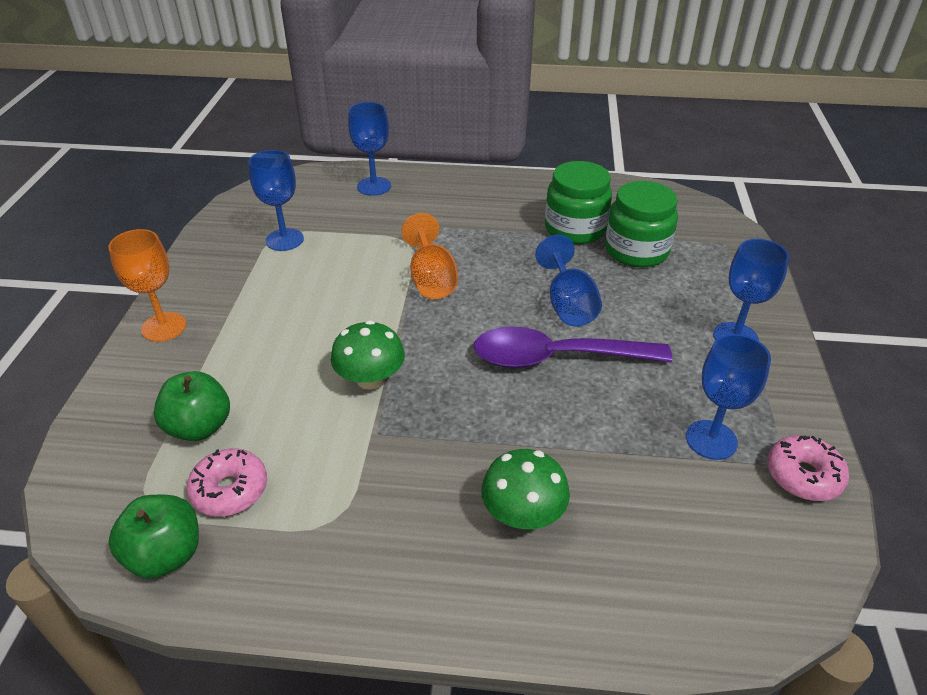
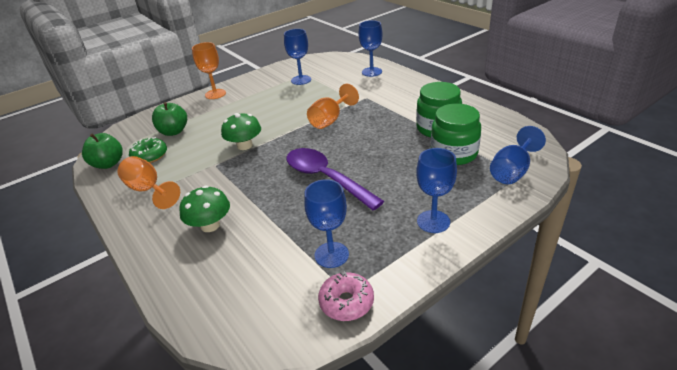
camera: 50 degrees right, 5 degrees down
(230, 490) = (150, 156): pink donut -> green donut
(334, 539) = (148, 190): none -> orange goblet
(568, 304) = (371, 159): blue goblet -> blue goblet (512, 171)

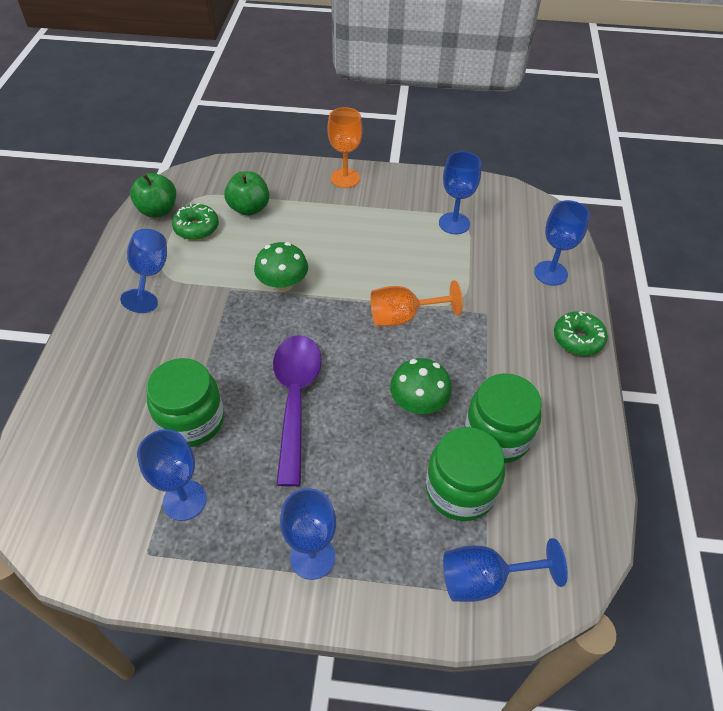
camera: 40 degrees right, 15 degrees up
(148, 190) = (150, 275): orange goblet -> blue goblet
(210, 225) = (144, 366): green mushroom -> green mushroom (418, 402)
(280, 224) = (191, 420): none -> green jar
(346, 302) = (132, 564): pink donut -> none
(417, 83) = (578, 339): none -> green donut

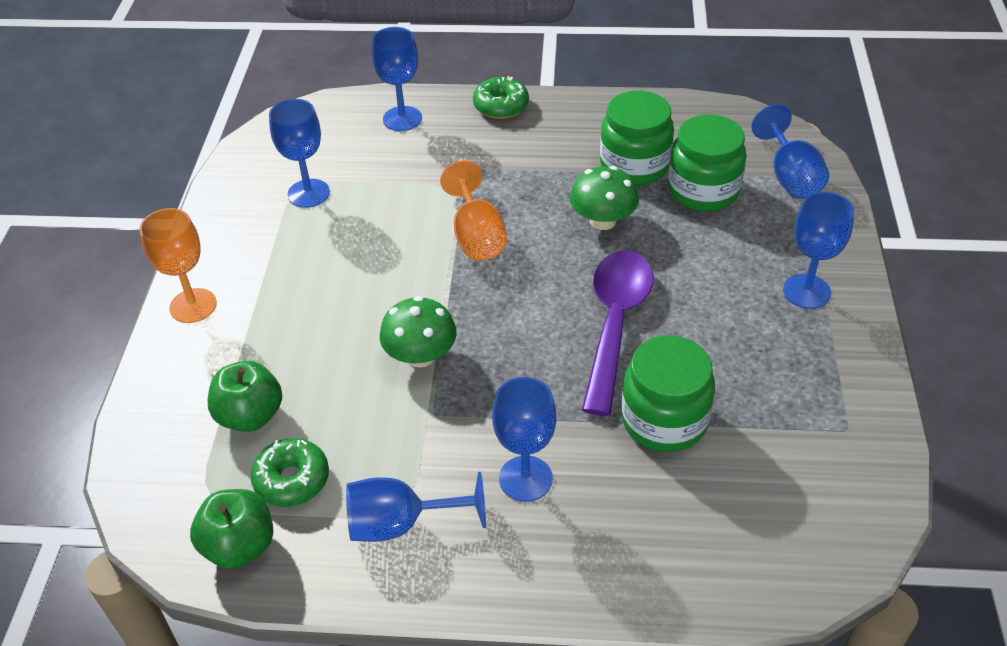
camera: 90 degrees left, 5 degrees down
(184, 500) = (774, 407): blue goblet -> blue goblet (525, 478)
(295, 399) = (615, 323): purple spoon -> purple spoon turned 105 degrees clockwise

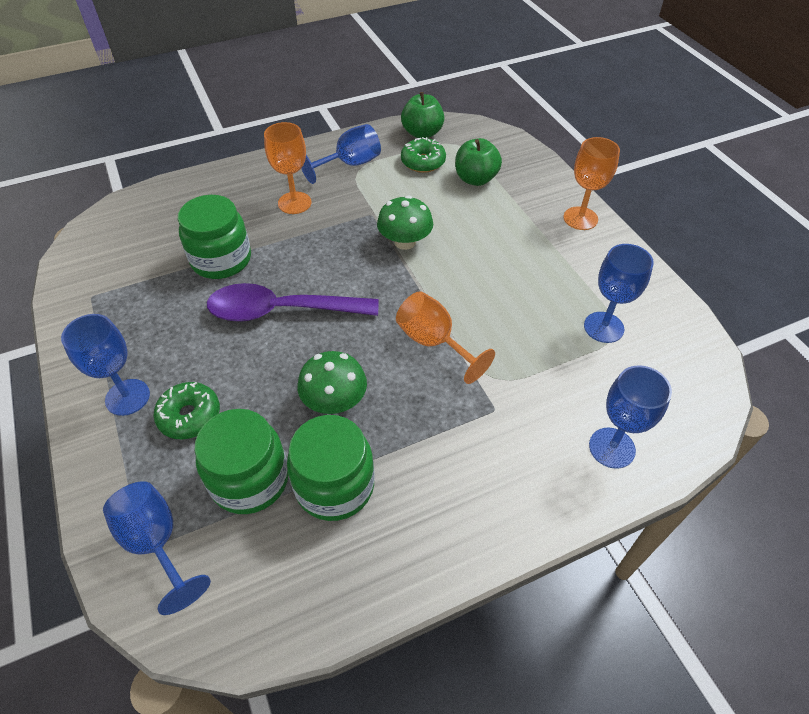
camera: 150 degrees right, 5 degrees up
(501, 106) = (529, 516): green donut -> green donut (190, 416)
(525, 478) = (294, 203): blue goblet -> orange goblet
(615, 323) = (281, 311): purple spoon -> purple spoon turned 105 degrees clockwise

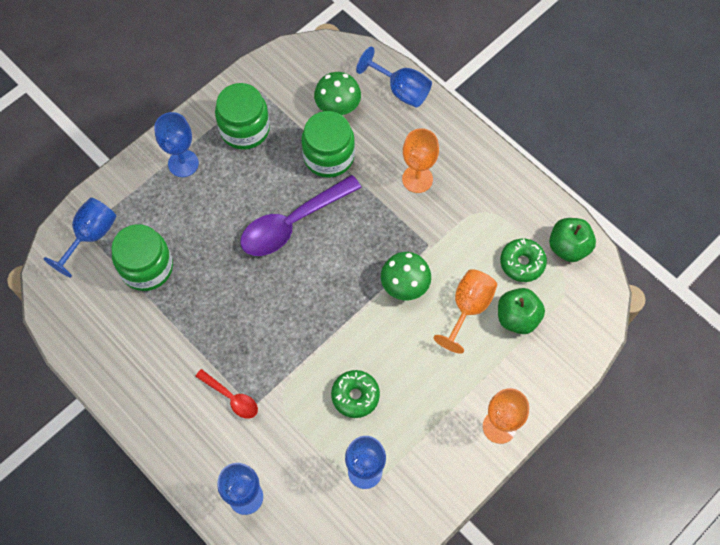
camera: 70 degrees right, 15 degrees up
(190, 416) = (181, 208): green donut -> green donut (355, 396)
(281, 311) = (292, 223): purple spoon -> purple spoon turned 105 degrees counterclockwise
(334, 401) = (223, 294): green mushroom -> green mushroom (338, 106)
(334, 485) = (158, 320): green jar -> green jar (244, 129)
(349, 164) = (489, 201): blue goblet -> blue goblet (401, 90)
(434, 342) = (301, 344): orange goblet -> orange goblet (468, 308)
(477, 429) = (231, 398): none -> red spoon

